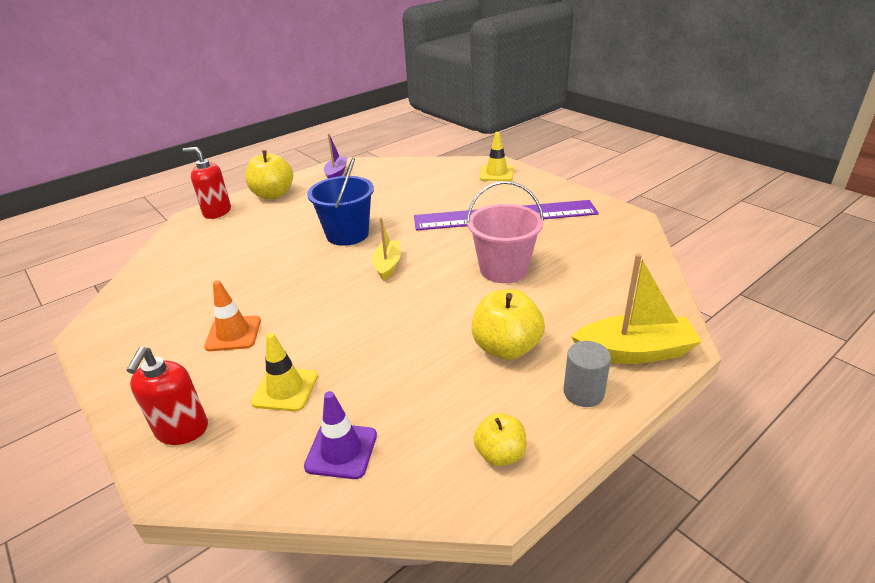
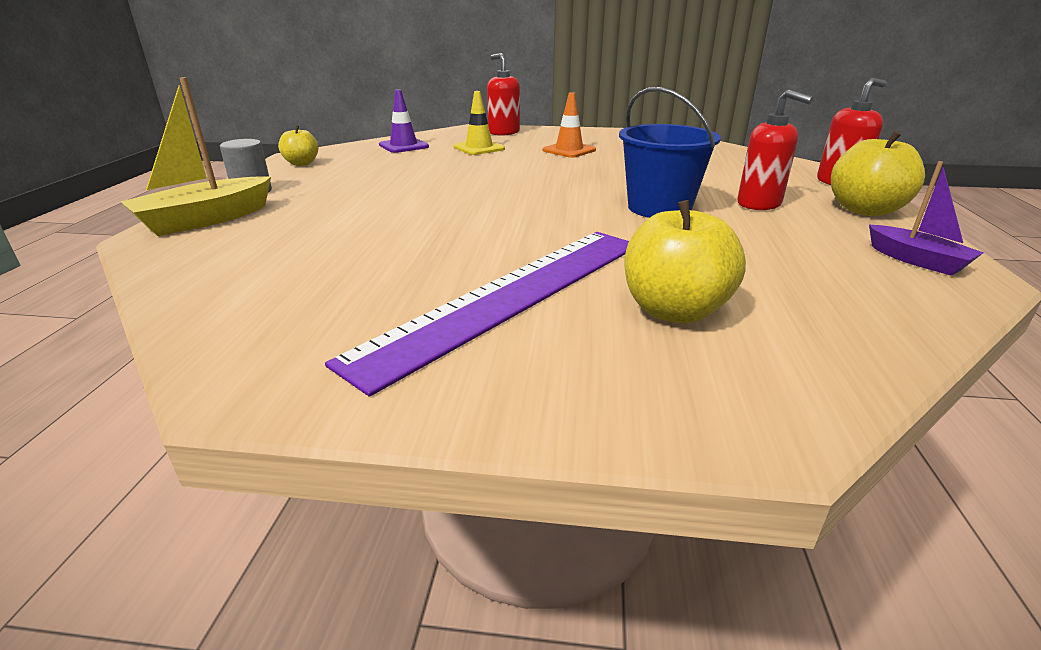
camera: 135 degrees right, 5 degrees down
(298, 216) = (759, 204): none -> red soap dispenser
(388, 265) = (550, 202): yellow boat -> none
(496, 173) = (695, 390): yellow traffic cone -> none
(503, 269) = (414, 234): pink bucket -> none
(506, 348) = (343, 193): yellow apple -> yellow apple (674, 311)

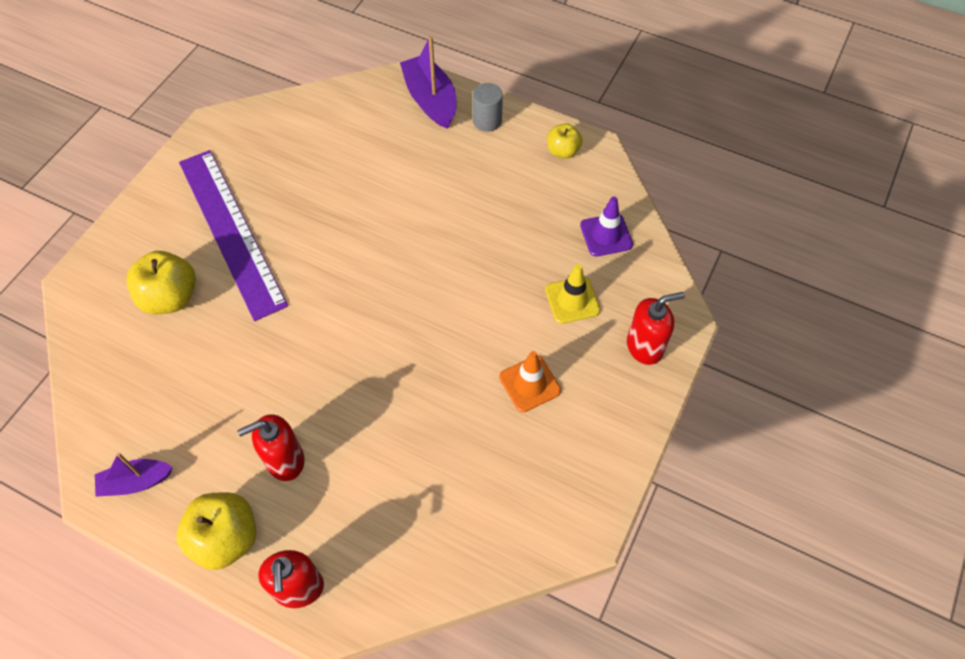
camera: 110 degrees right, 30 degrees up
(205, 220) = (430, 100): yellow boat -> purple boat
(659, 208) = (316, 375): blue bucket -> none

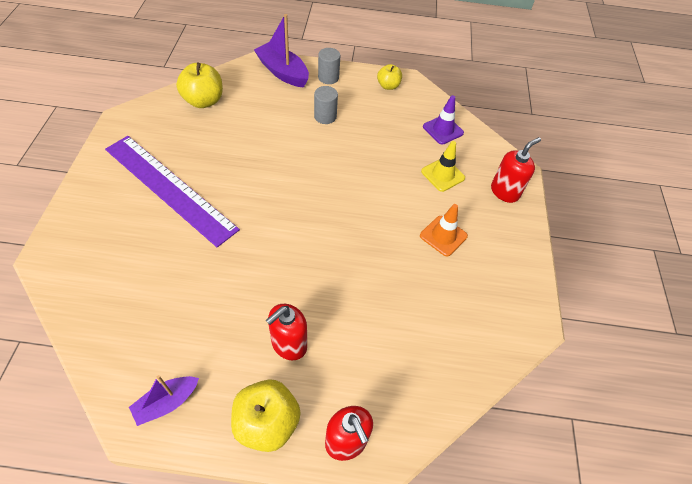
camera: 25 degrees left, 5 degrees down
(170, 298) = (138, 248): yellow apple -> yellow apple (204, 101)
(457, 178) = (325, 116): none -> grey cylinder

